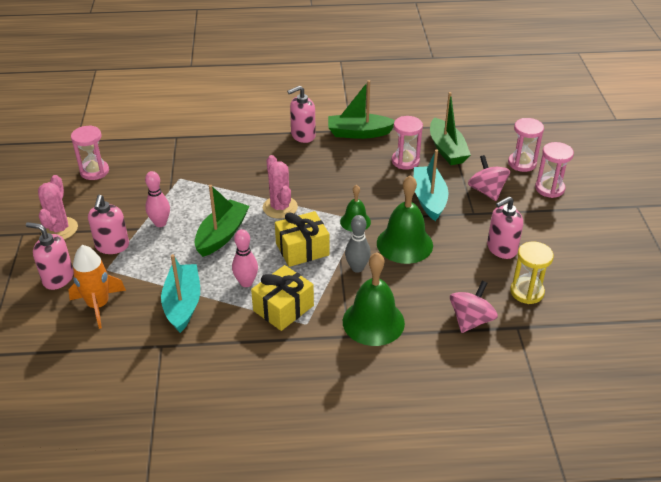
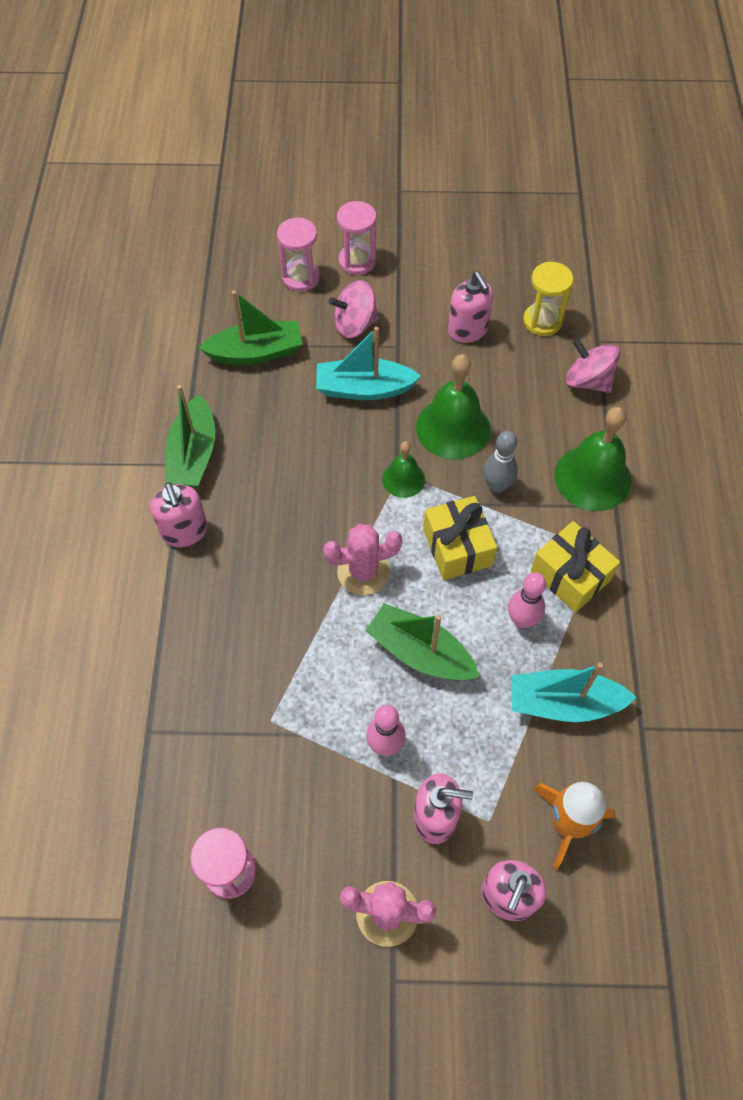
camera: 85 degrees left, 20 degrees up
(405, 161) = (275, 404): pink hourglass -> none

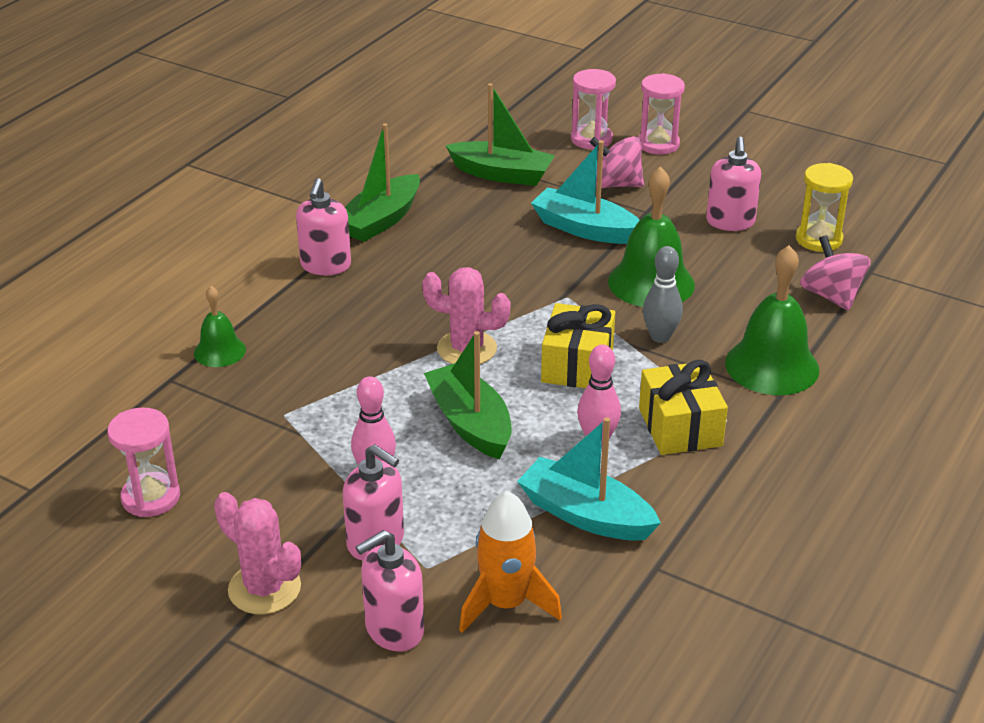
camera: 30 degrees right, 25 degrees down
(403, 479) = (567, 300): green bell -> green bell (219, 351)

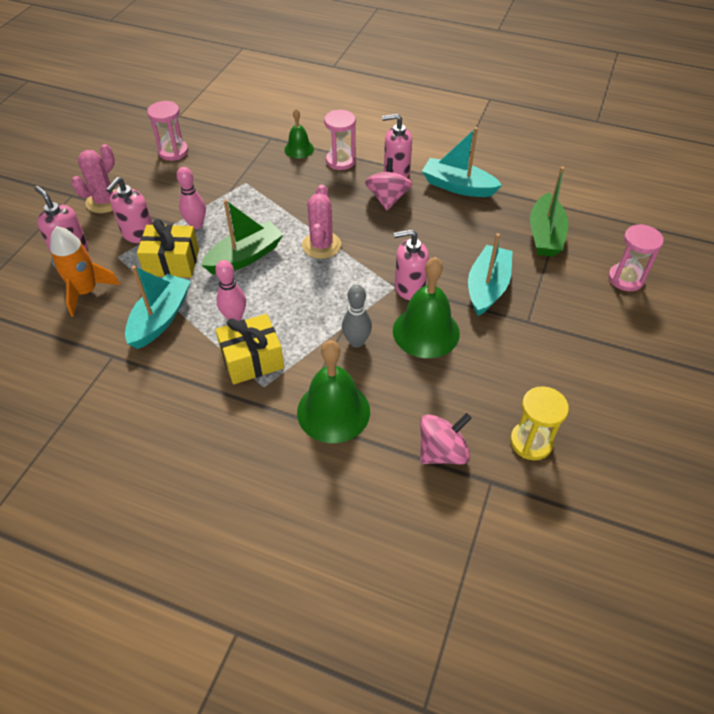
camera: 80 degrees right, 15 degrees up
(381, 220) = (458, 186): green boat -> turquoise boat
(577, 365) = (313, 300): yellow gift -> yellow gift (172, 262)
(616, 184) = (561, 300): pink spinning top -> pink spinning top (387, 198)
(658, 144) = (641, 321): pink hourglass -> pink hourglass (340, 161)
(730, 222) = (534, 377): pink soap dispenser -> pink soap dispenser (409, 287)

